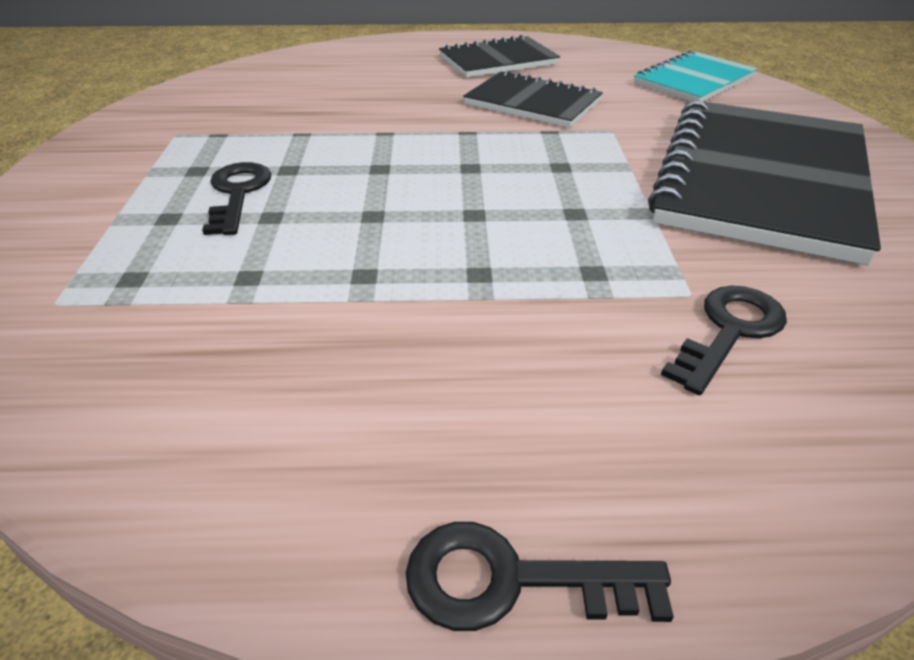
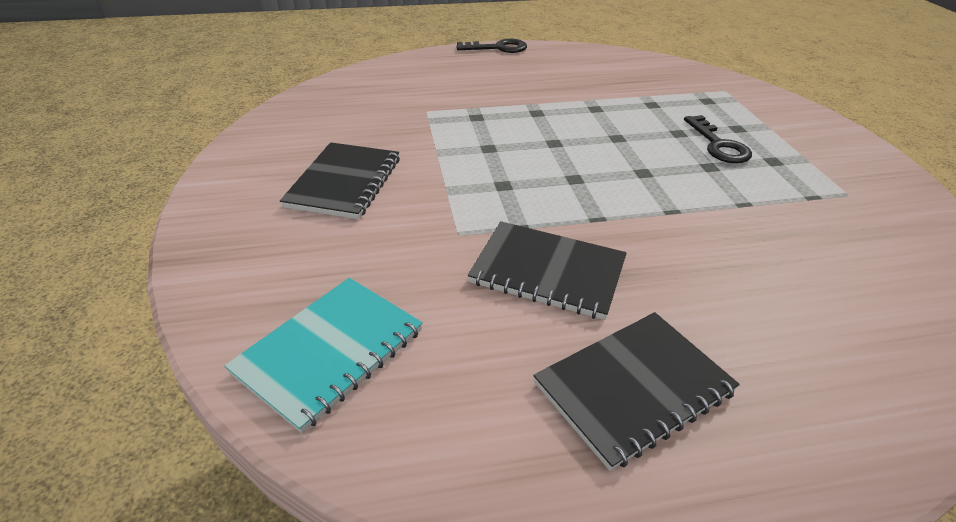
camera: 170 degrees right, 0 degrees up
(729, 331) = (414, 98): black key -> none
(761, 180) = (344, 182): black notebook -> black notebook, size x0.55

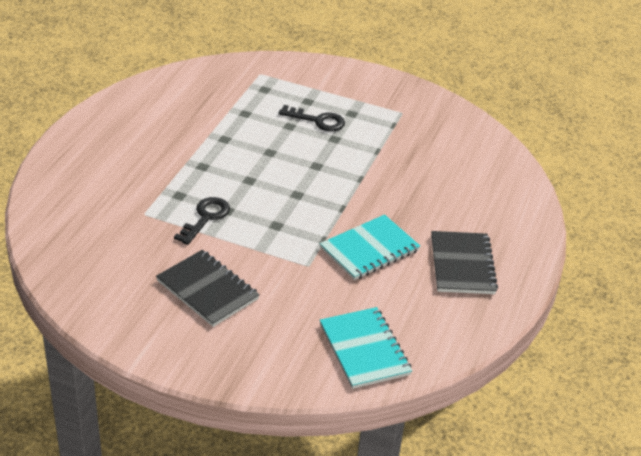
camera: 60 degrees left, 0 degrees up
(498, 48) = (74, 129): black key -> black key (205, 218)
(547, 272) = (369, 249): black notebook -> turquoise notebook

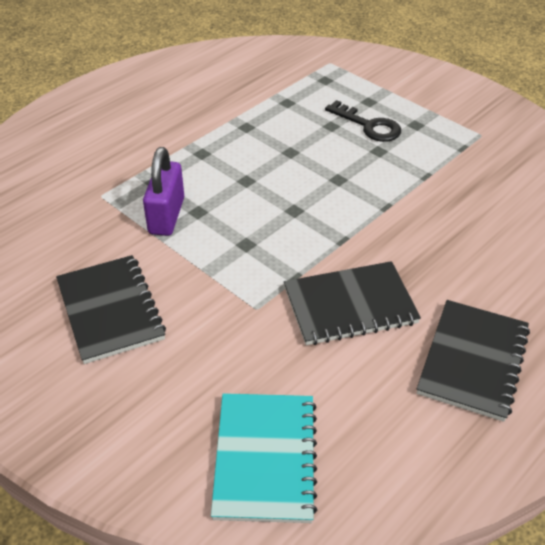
camera: 25 degrees right, 5 degrees up
(205, 218) = (167, 216): black key -> purple padlock
(369, 249) = (350, 305): turquoise notebook -> black notebook

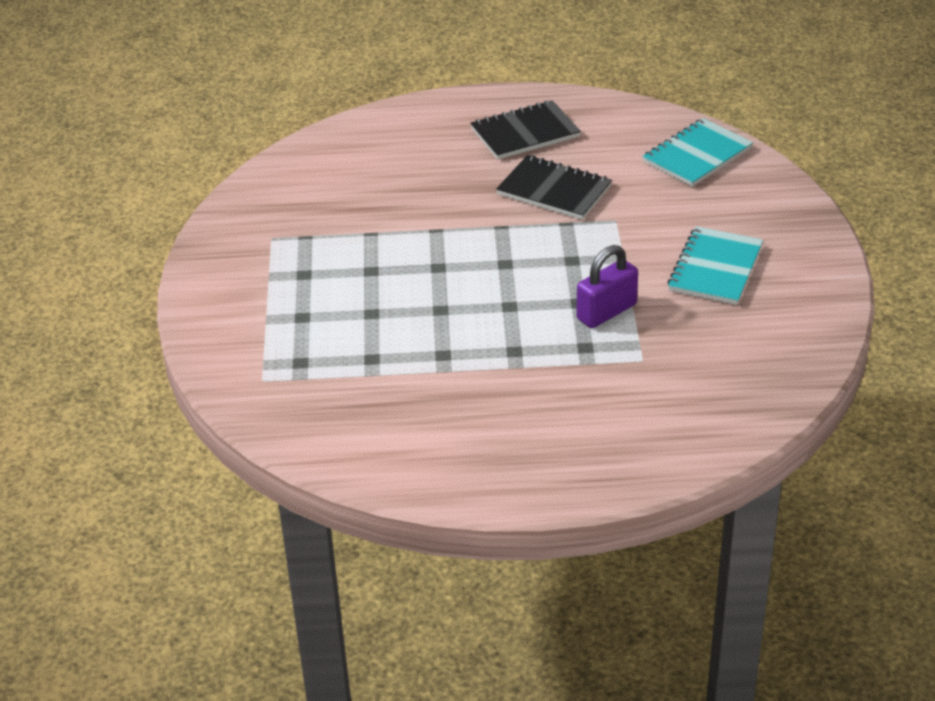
camera: 135 degrees left, 5 degrees down
(110, 310) = (715, 268): black notebook -> turquoise notebook
(369, 126) = (342, 294): black key -> none

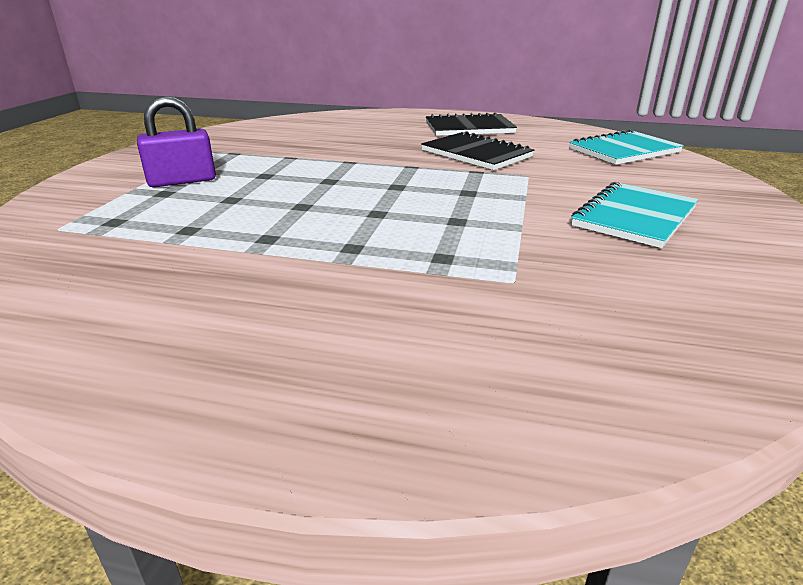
camera: 15 degrees right, 10 degrees down
(606, 312) = (486, 232): purple padlock -> purple padlock (182, 181)

